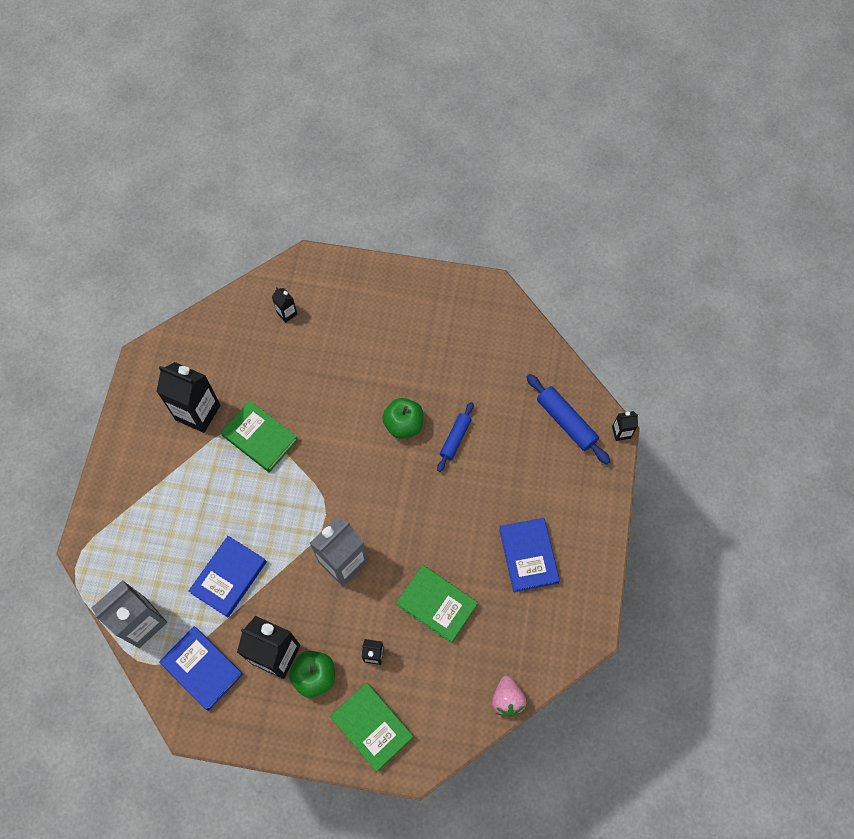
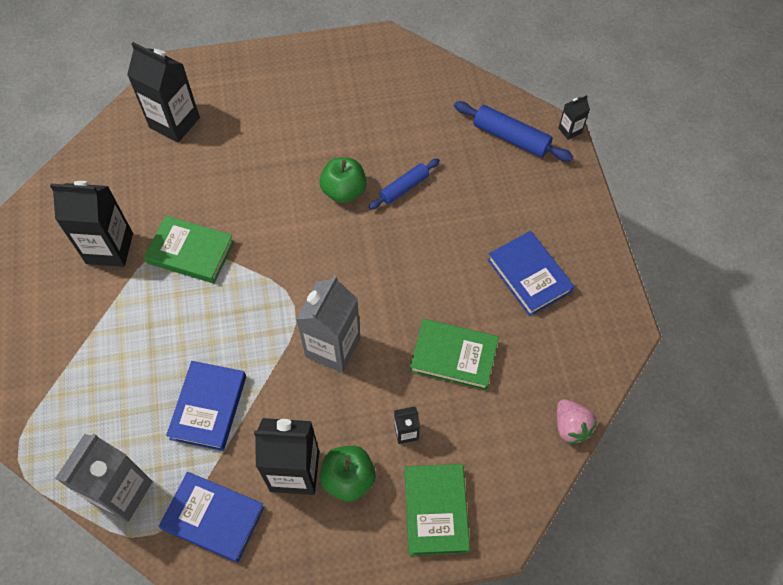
camera: 20 degrees left, 5 degrees down
(287, 313) = (174, 123): black carton -> black carton, size x2.12
(372, 727) = (435, 510): green book -> green book turned 60 degrees clockwise
(455, 439) = (404, 188): blue rolling pin -> blue rolling pin turned 45 degrees clockwise

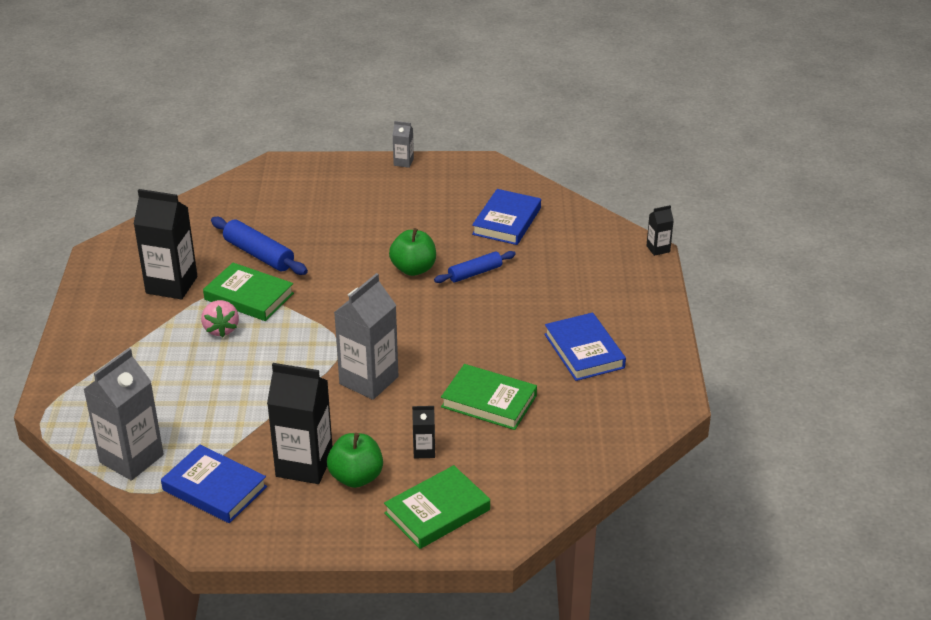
camera: 10 degrees right, 25 degrees down
(174, 123) = (261, 203): black carton -> none
(208, 407) = (233, 409): blue book -> blue book (506, 221)
(303, 48) = (403, 162): none -> grey carton
(435, 510) = (437, 511): green book -> green book turned 45 degrees clockwise
(511, 138) = (595, 248): blue rolling pin -> blue rolling pin (259, 254)
(571, 427) = (594, 467): pink strawberry -> pink strawberry (221, 329)

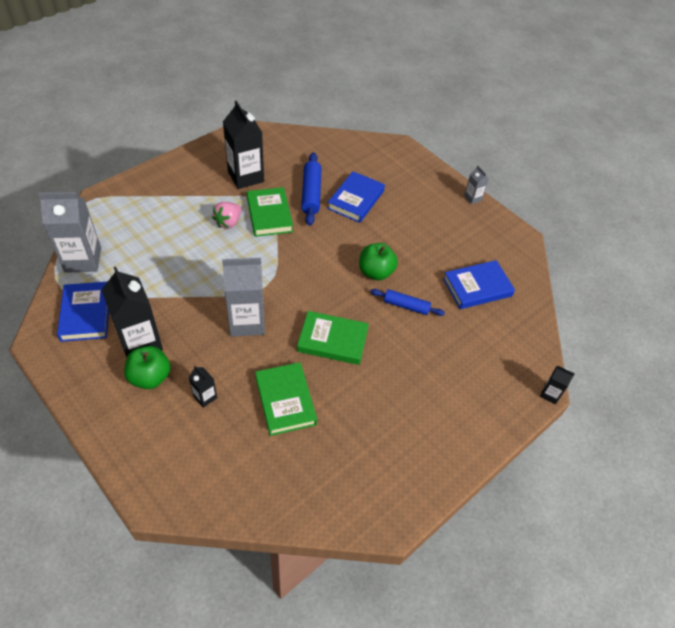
camera: 45 degrees right, 15 degrees up
(437, 511) = (151, 444): green book -> green book (332, 340)
(584, 351) = (390, 422): blue book -> blue book (355, 200)

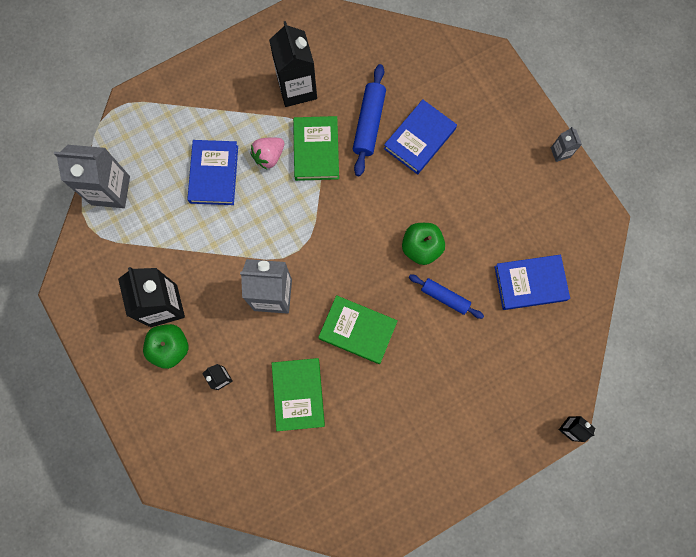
camera: 15 degrees right, 25 degrees up
(86, 314) = (112, 262): blue book -> blue book (214, 174)

